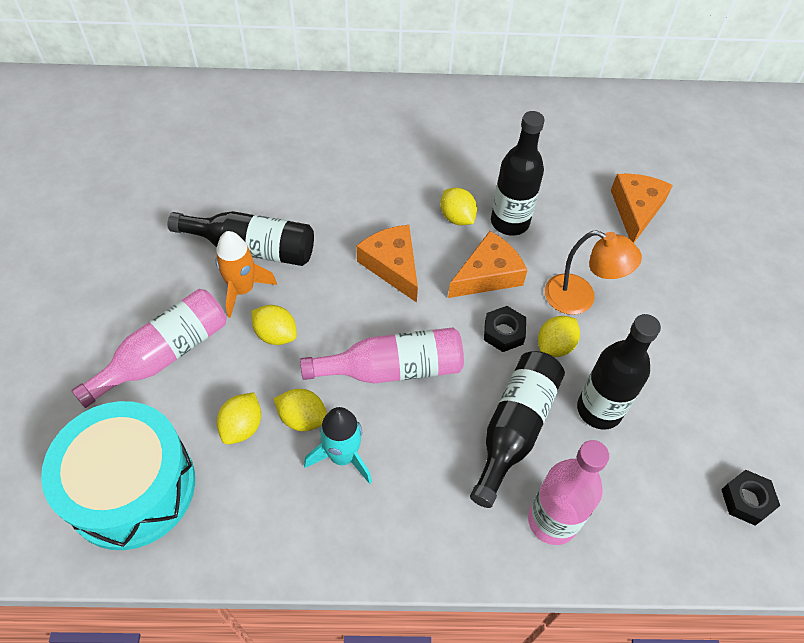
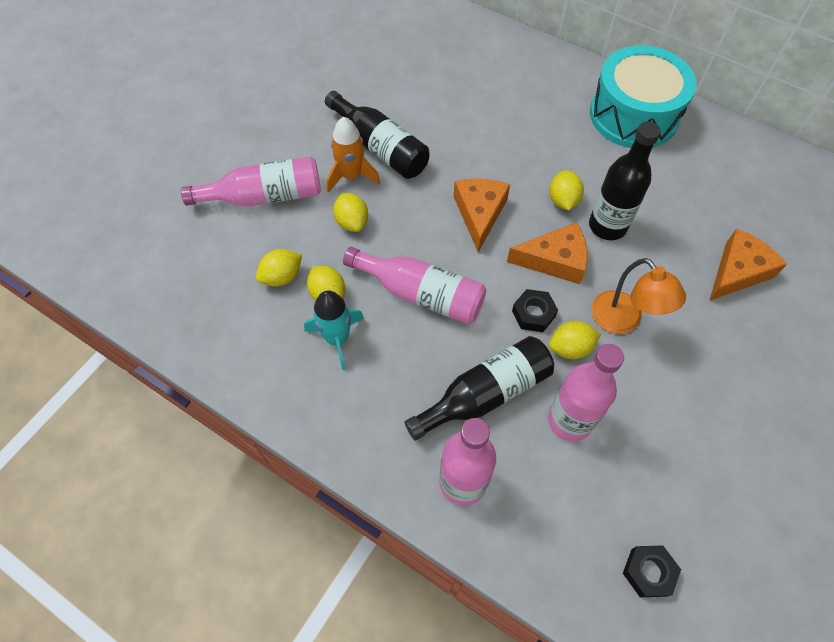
camera: 35 degrees right, 5 degrees up
(132, 487) = (182, 278): turquoise drum -> turquoise drum (633, 115)
(599, 410) = (570, 420): black bottle -> pink bottle

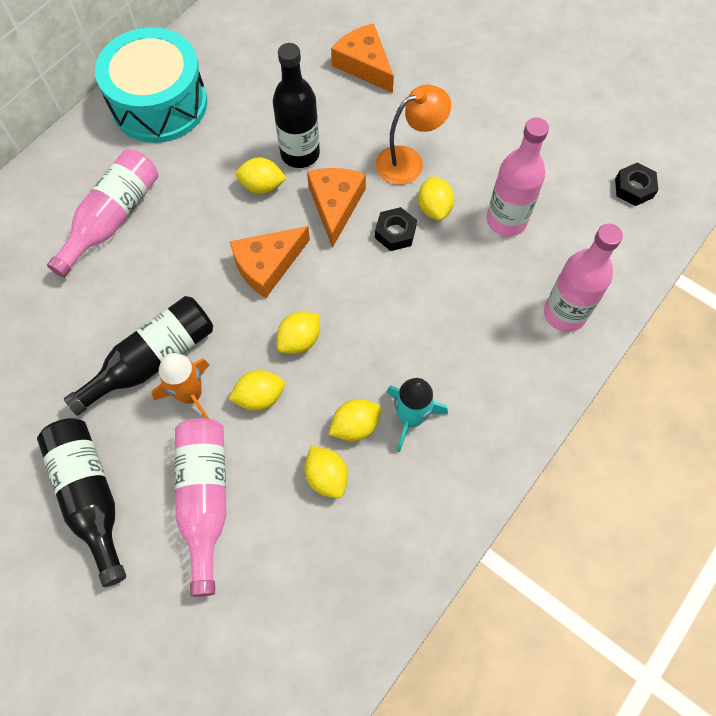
camera: 85 degrees left, 5 degrees up
(407, 245) = (299, 340): none -> yellow lemon
(421, 294) = (363, 332): pink bottle -> pink bottle (113, 218)
(479, 213) = (267, 265): orange cheese -> orange cheese turned 45 degrees counterclockwise
(485, 394) = (479, 285): black bottle -> black bottle (90, 496)

